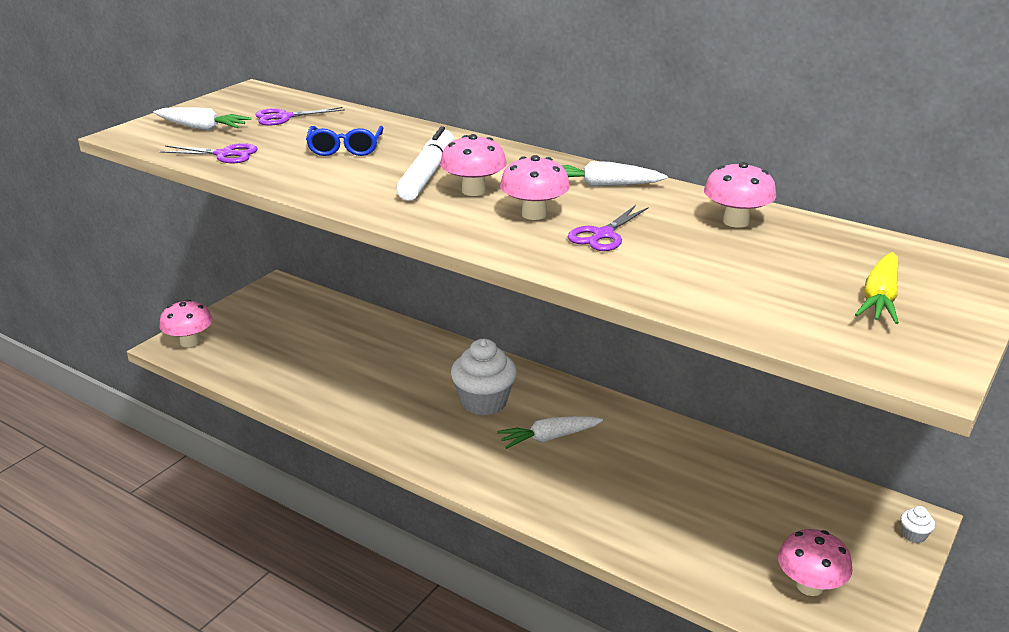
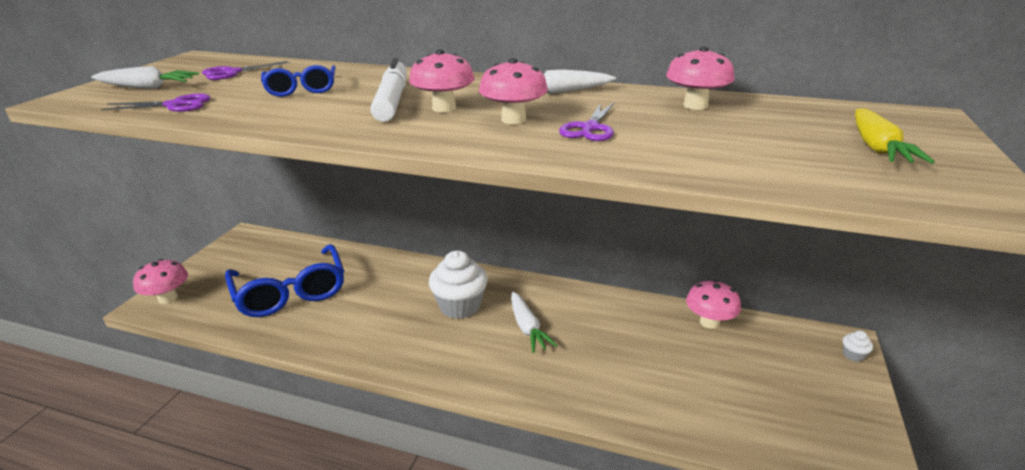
camera: 15 degrees left, 0 degrees up
(311, 356) = (291, 292): none -> blue glasses
(548, 438) = (527, 328): white carrot -> white carrot turned 75 degrees counterclockwise
(809, 586) = (805, 420): pink mushroom -> pink mushroom (709, 322)

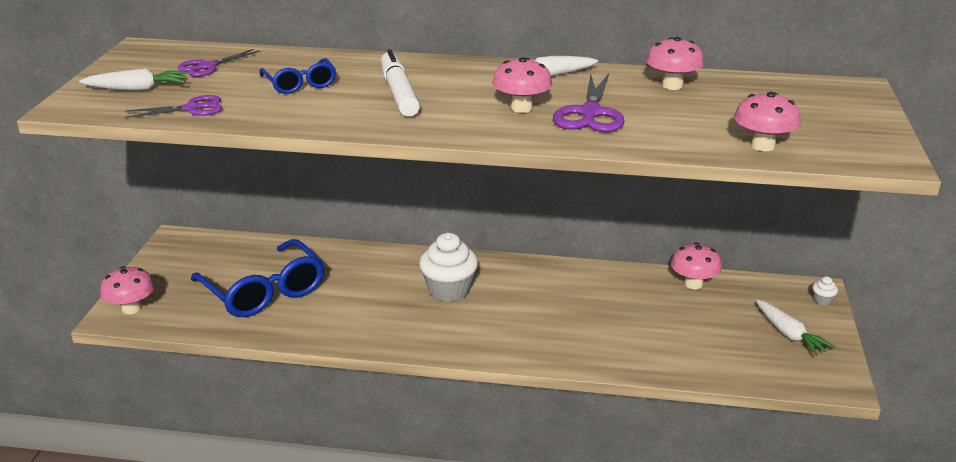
camera: 10 degrees left, 0 degrees up
(444, 108) = (452, 99): pink mushroom -> pink mushroom (762, 146)
(527, 328) = (523, 304): white carrot -> white carrot (789, 335)
(590, 128) = (590, 113): purple scissors -> purple scissors, size x1.54
(877, 148) = (817, 119): yellow carrot -> none

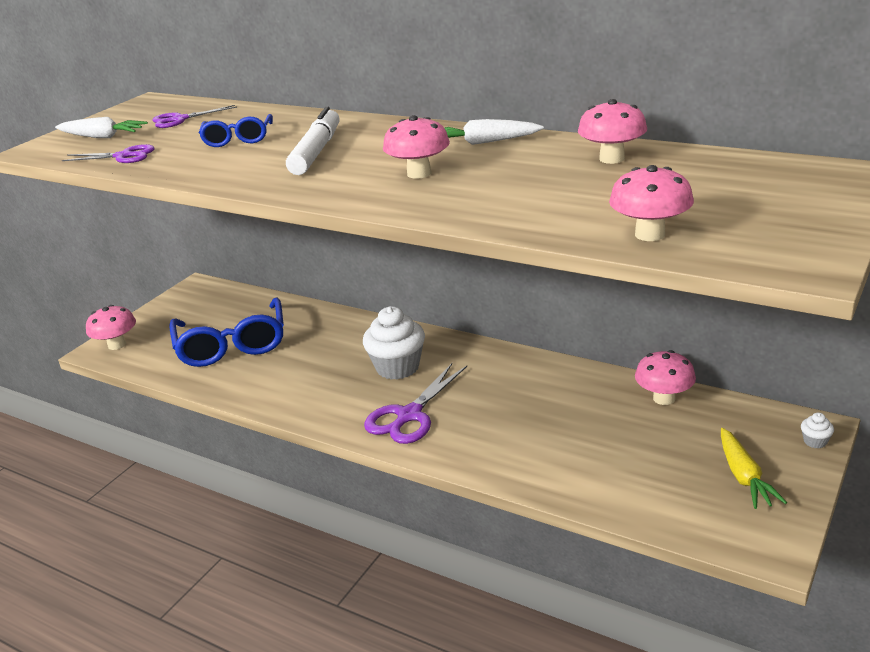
camera: 25 degrees right, 0 degrees up
(590, 113) = (486, 183): purple scissors -> purple scissors (409, 415)
(789, 335) = (744, 477): white carrot -> yellow carrot

